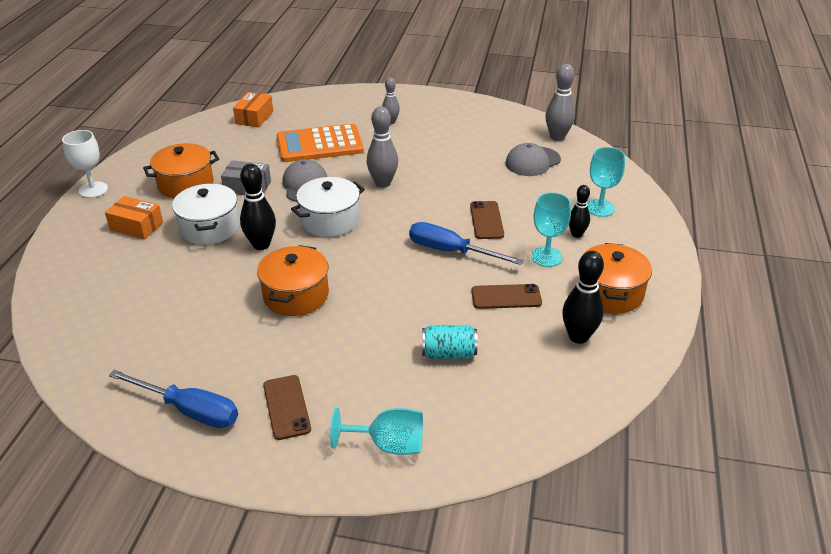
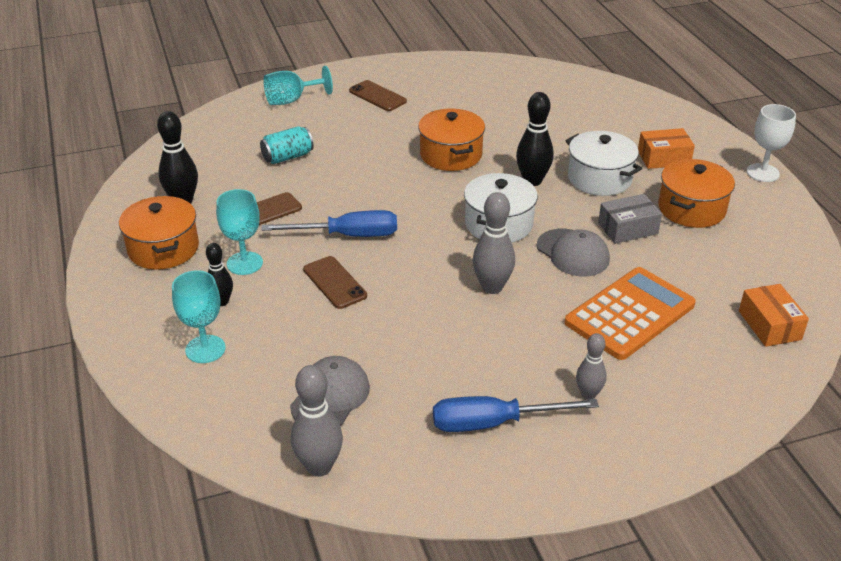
camera: 150 degrees right, 0 degrees up
(189, 410) = (438, 77): blue screwdriver -> blue screwdriver (493, 423)

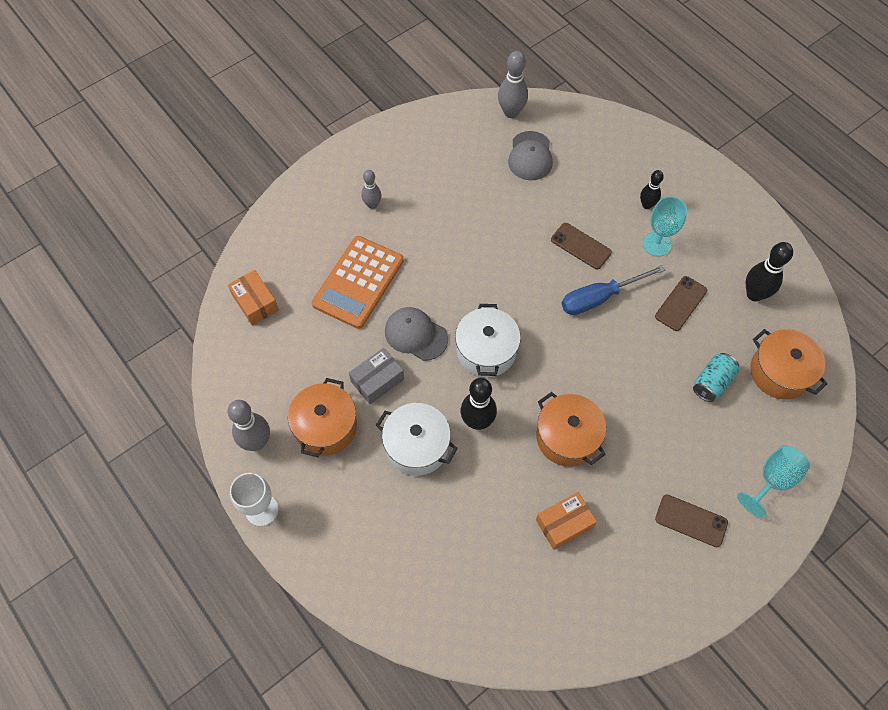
camera: 160 degrees right, 25 degrees up
(163, 249) = (726, 239): orange pot -> orange pot (779, 372)
(205, 349) = (628, 165): turquoise goblet -> none
(492, 287) = (465, 277): grey bowling pin -> grey bowling pin (257, 442)
(493, 423) = (424, 167): blue screwdriver -> none
(663, 158) = (362, 503): orange box -> orange box (564, 524)

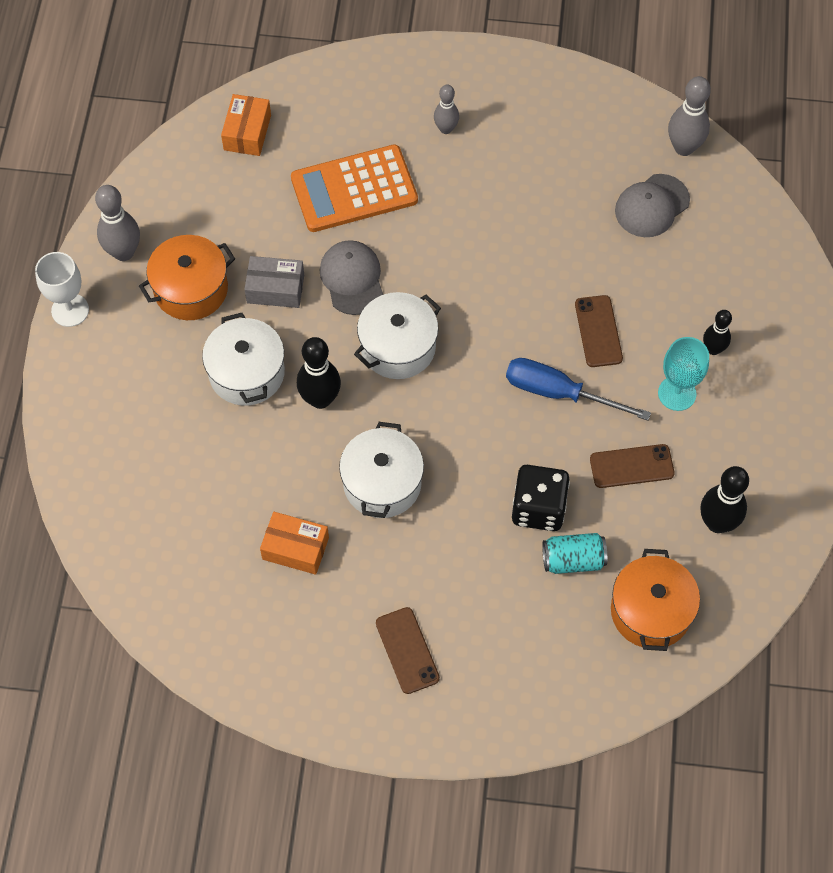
camera: 45 degrees right, 0 degrees up
(567, 437) = (382, 483): orange pot -> white pot
(663, 371) = (538, 508): none -> black dice
(772, 480) = (523, 690): turquoise goblet -> none

